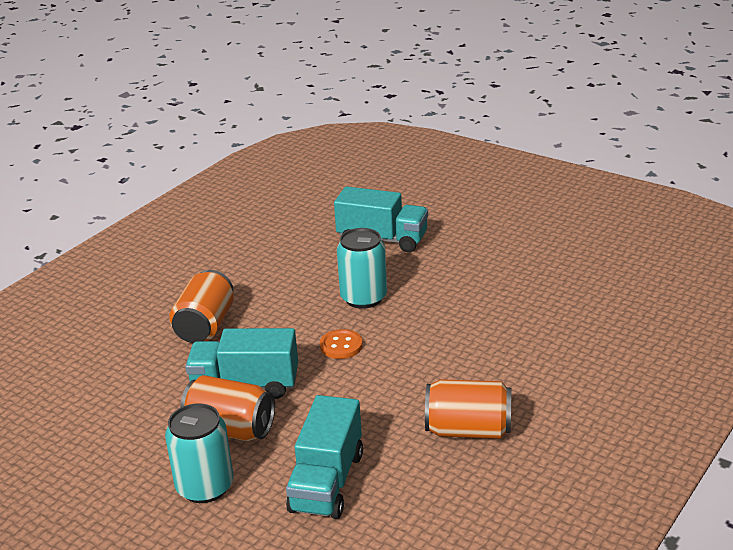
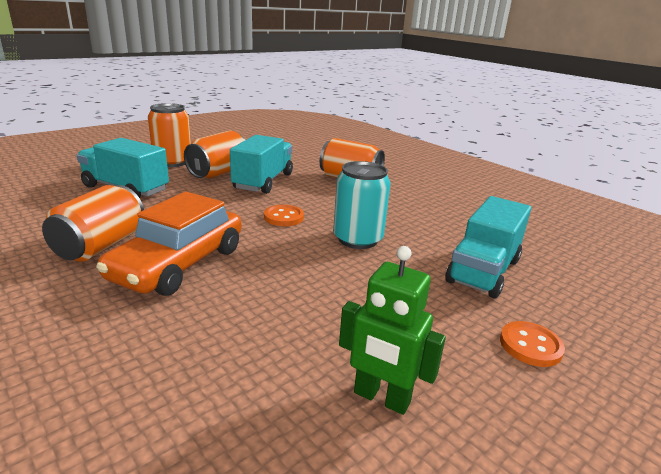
camera: 100 degrees right, 5 degrees down
(205, 487) = (172, 162): turquoise can -> orange can
(465, 223) = (530, 345): none -> orange button
(467, 374) = (179, 264): none -> orange car
(545, 264) = (381, 398): none -> green robot

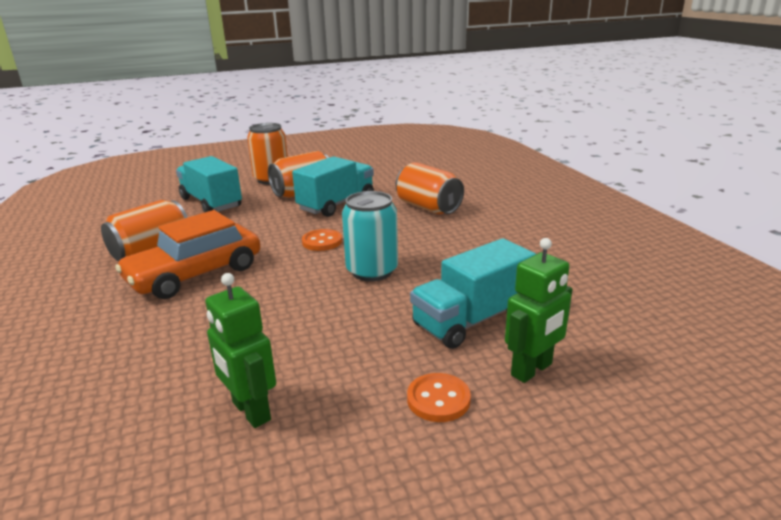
camera: 25 degrees right, 0 degrees up
(569, 305) = (532, 370): none -> green robot

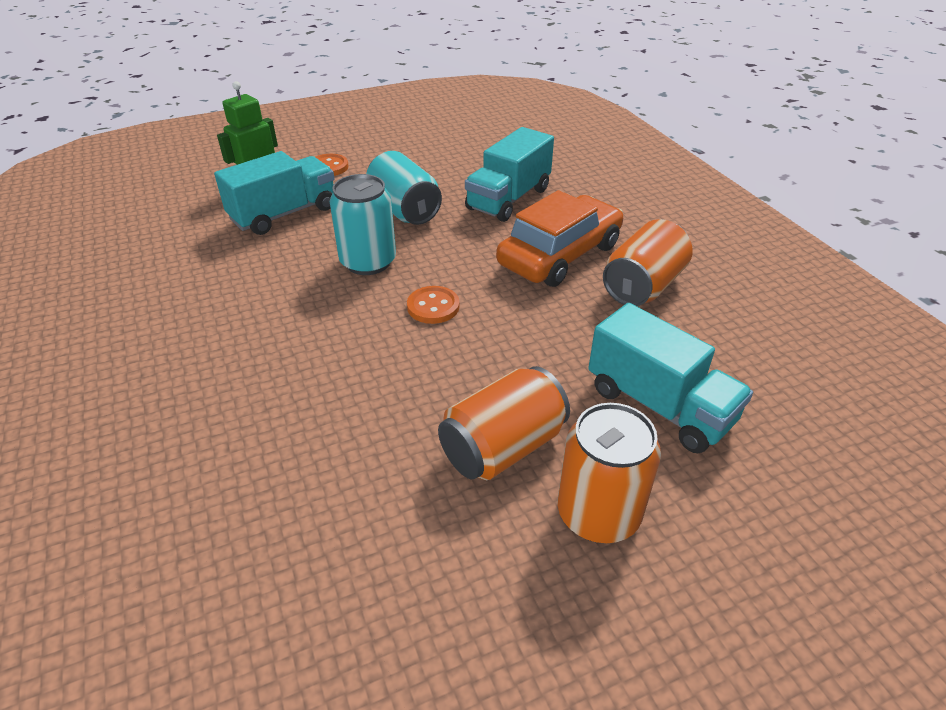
camera: 175 degrees right, 15 degrees up
(250, 411) = (444, 160): green robot -> none
(330, 322) = (404, 210): none -> turquoise can
(336, 204) = (428, 402): turquoise truck -> turquoise truck (508, 199)
(428, 207) = (269, 392): orange can -> none

